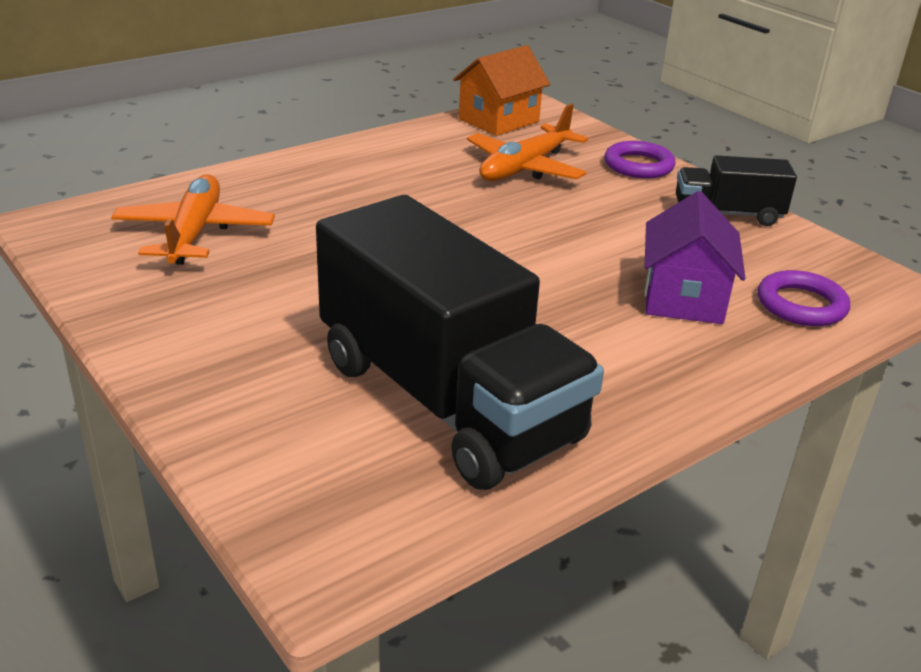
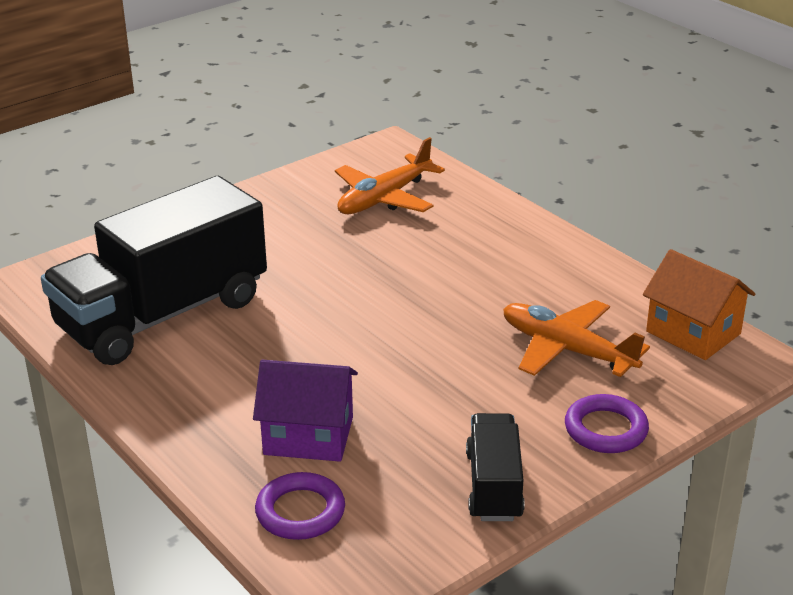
camera: 90 degrees right, 0 degrees up
(195, 233) = (384, 198): orange plane -> orange plane turned 135 degrees clockwise

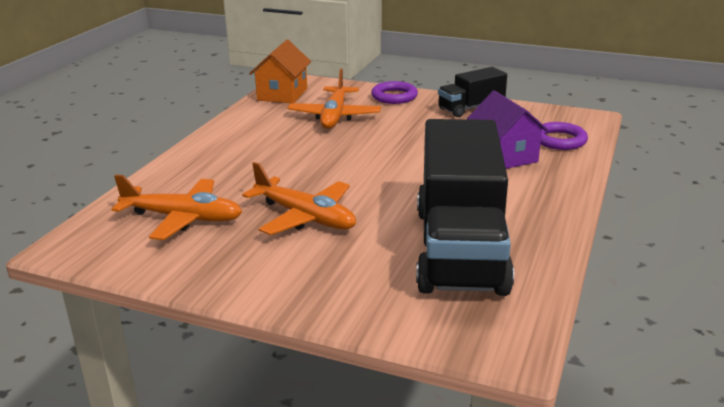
camera: 120 degrees left, 5 degrees down
(163, 315) = (460, 249): black truck -> black truck turned 75 degrees clockwise
(316, 255) = (305, 217): none -> orange plane

